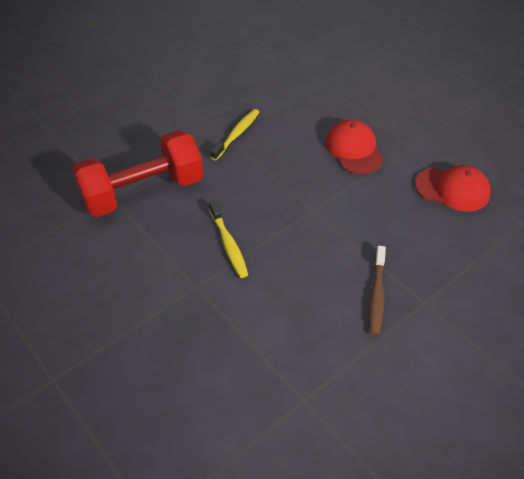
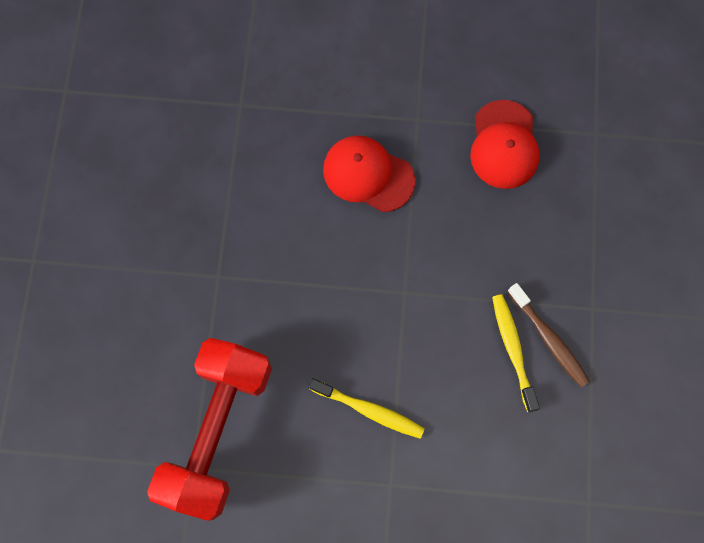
camera: 45 degrees left, 25 degrees up
(237, 134) = (229, 263): yellow toothbrush -> yellow toothbrush (513, 349)
(452, 189) = (504, 145): red cap -> red cap turned 120 degrees clockwise

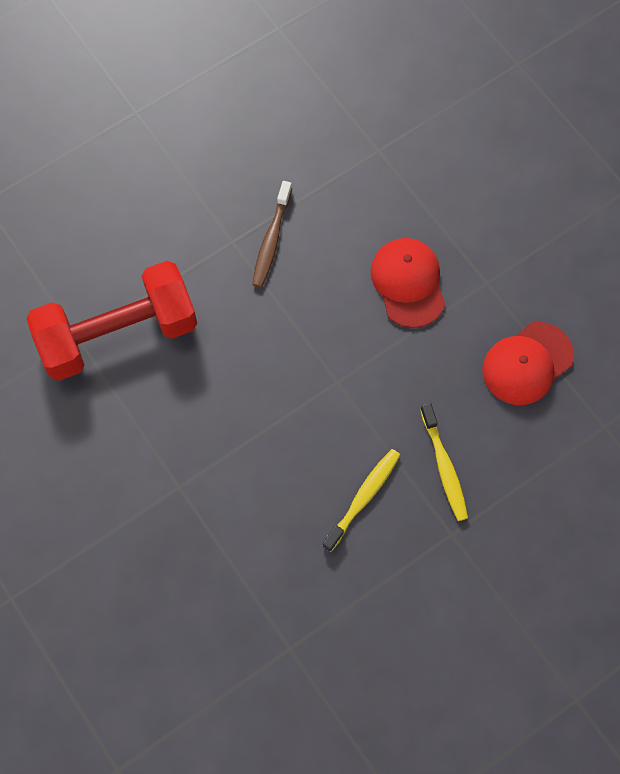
camera: 50 degrees right, 5 degrees down
(369, 410) = (223, 428): yellow toothbrush -> yellow toothbrush (444, 467)
(549, 339) = (396, 519): brown toothbrush -> brown toothbrush (271, 240)

